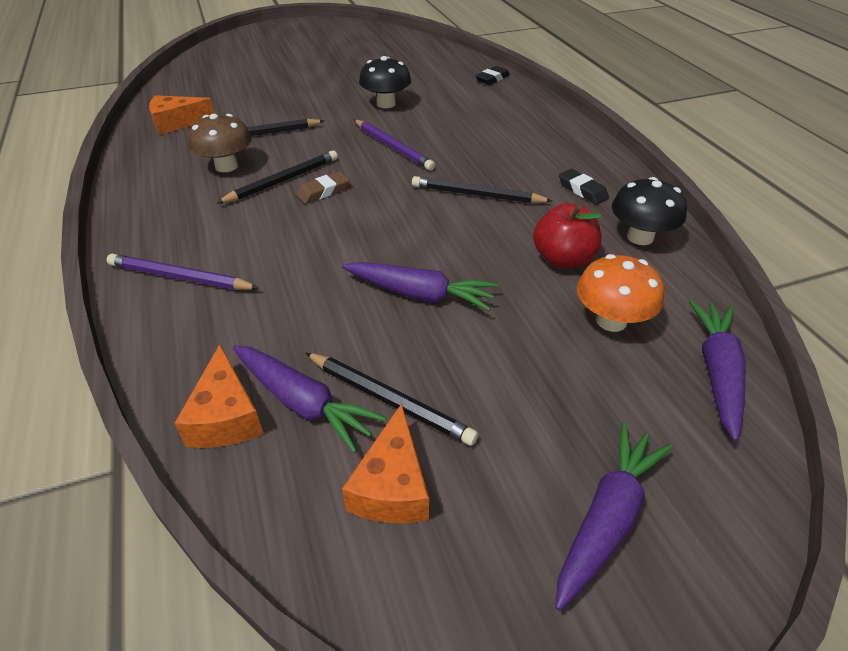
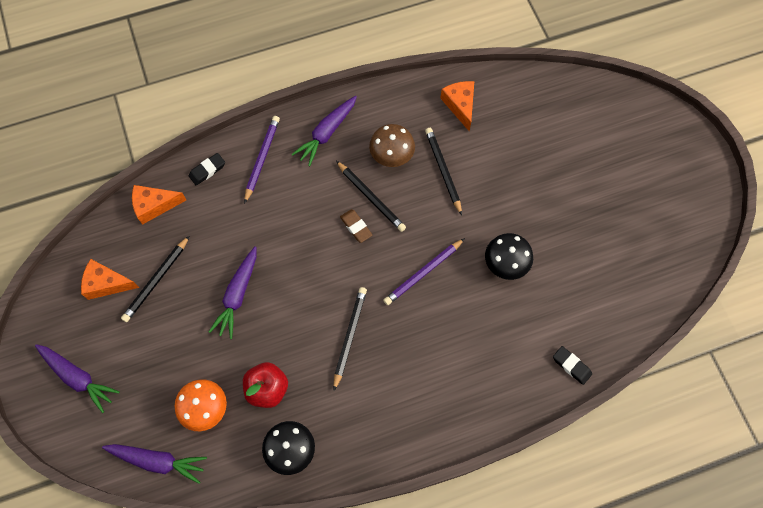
camera: 90 degrees right, 25 degrees up
(303, 403) = (159, 239): purple carrot -> purple carrot (327, 133)
(582, 190) = (355, 419): black eraser -> black eraser (207, 170)

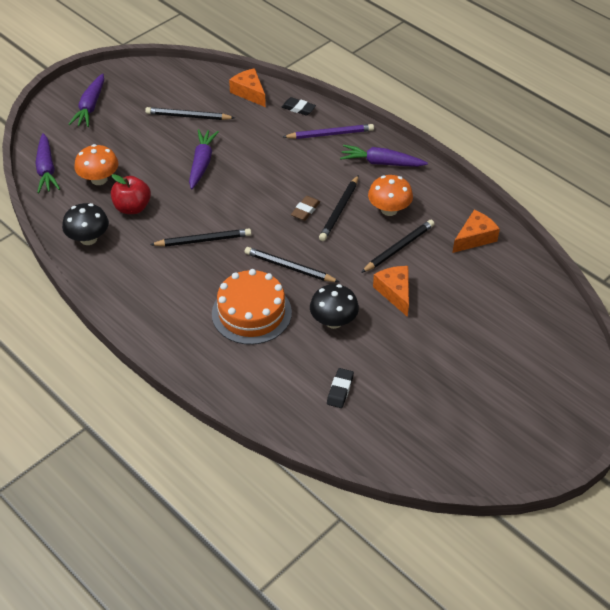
camera: 65 degrees right, 20 degrees down
(106, 283) = (171, 93): orange cheese -> orange cheese (395, 292)
(237, 295) = (202, 163): purple carrot -> purple carrot turned 105 degrees clockwise
(391, 156) = (389, 210): brown mushroom -> orange mushroom
(423, 273) = (289, 267): purple pencil -> black pencil
(465, 330) = (251, 313): none -> orange cake
(571, 366) = (259, 401): black eraser -> black eraser (340, 390)

